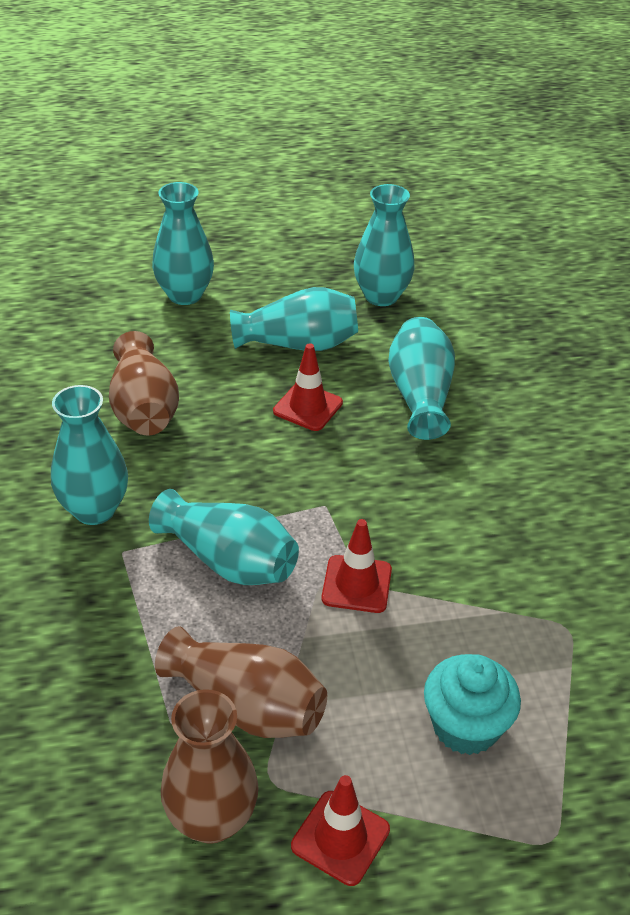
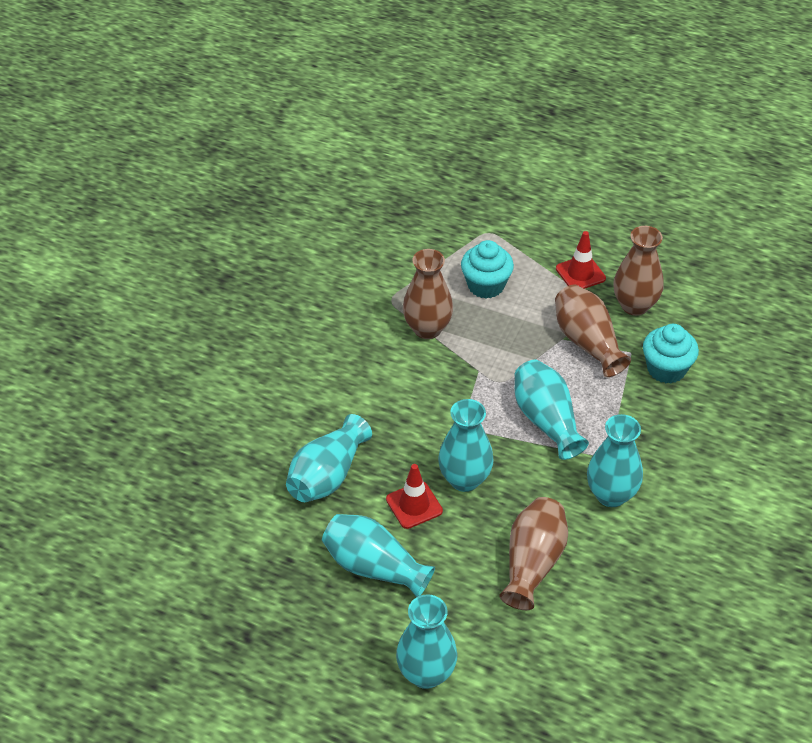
camera: 145 degrees left, 5 degrees up
(102, 721) = (666, 369): none -> turquoise cupcake
(356, 584) = (482, 373): red traffic cone -> none
(381, 296) = (265, 585): turquoise vase -> turquoise vase (464, 479)
(479, 610) = (427, 329): none -> brown vase

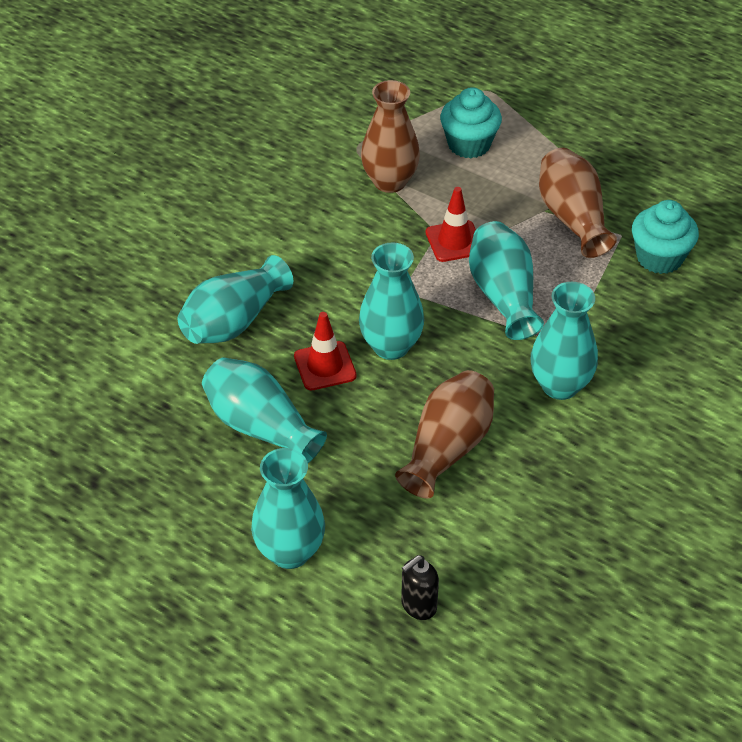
camera: 10 degrees right, 0 degrees up
(541, 703) = (418, 606): none -> black soap dispenser
(580, 273) = (582, 144): red traffic cone -> red traffic cone (454, 241)
(634, 305) = (638, 185): brown vase -> none

